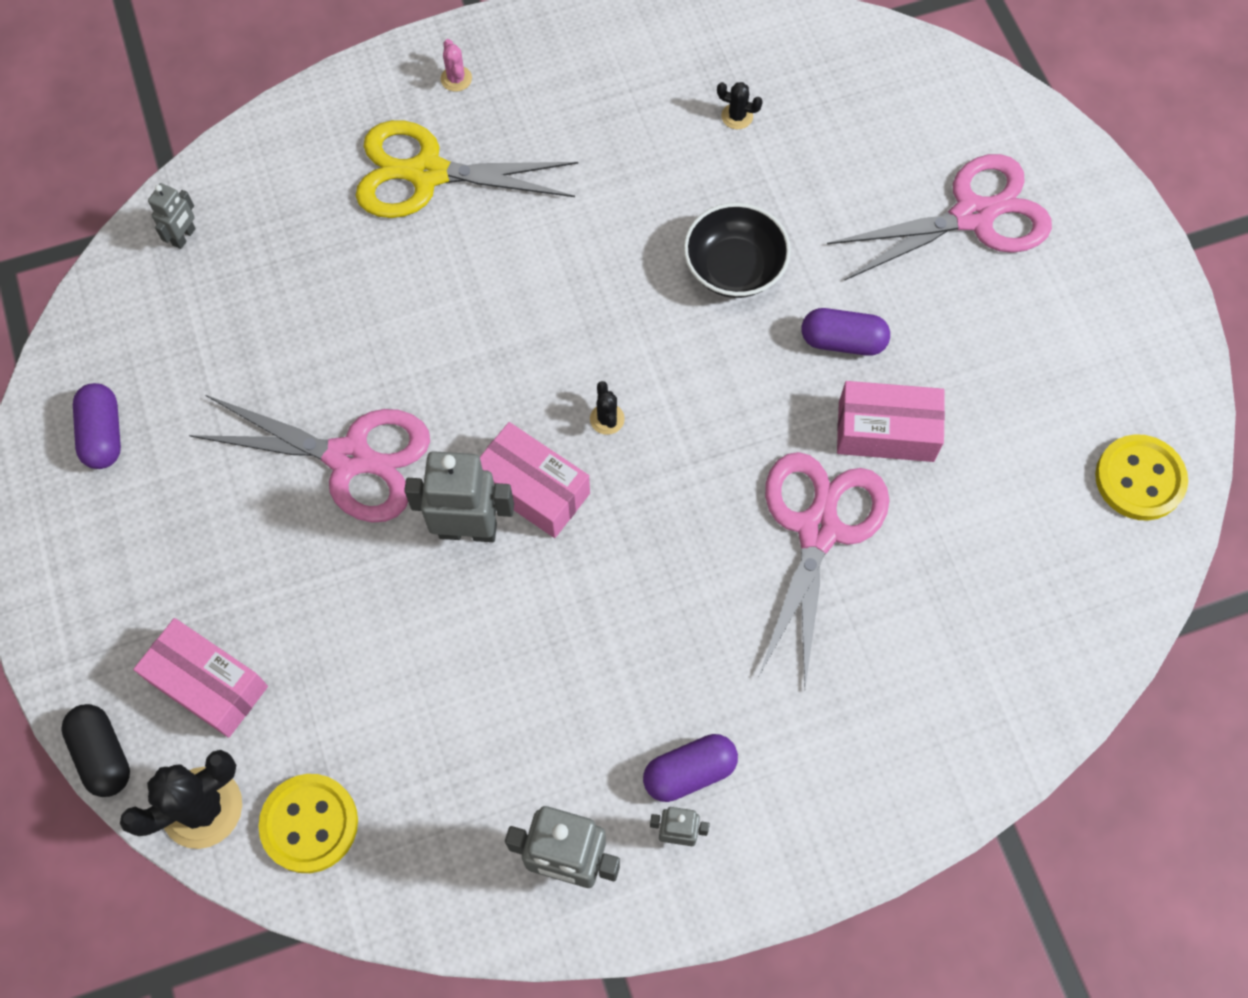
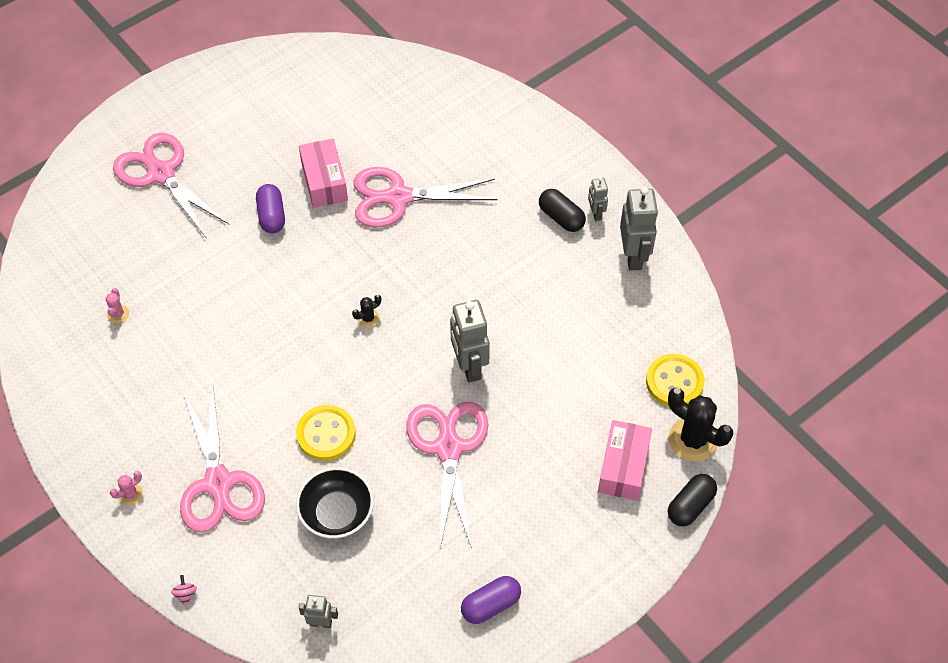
camera: 110 degrees left, 10 degrees down
(295, 107) = (185, 594): none -> pink spinning top
(428, 174) = (218, 483): yellow scissors -> pink scissors
(533, 489) = (429, 341): pink box -> none
(689, 772) = (561, 217): purple capsule -> black capsule
(734, 267) = (237, 283): black bowl -> black bowl (337, 513)
(737, 116) = (118, 314): black cactus -> pink cactus
(1139, 479) = (312, 68): yellow button -> yellow button (326, 434)

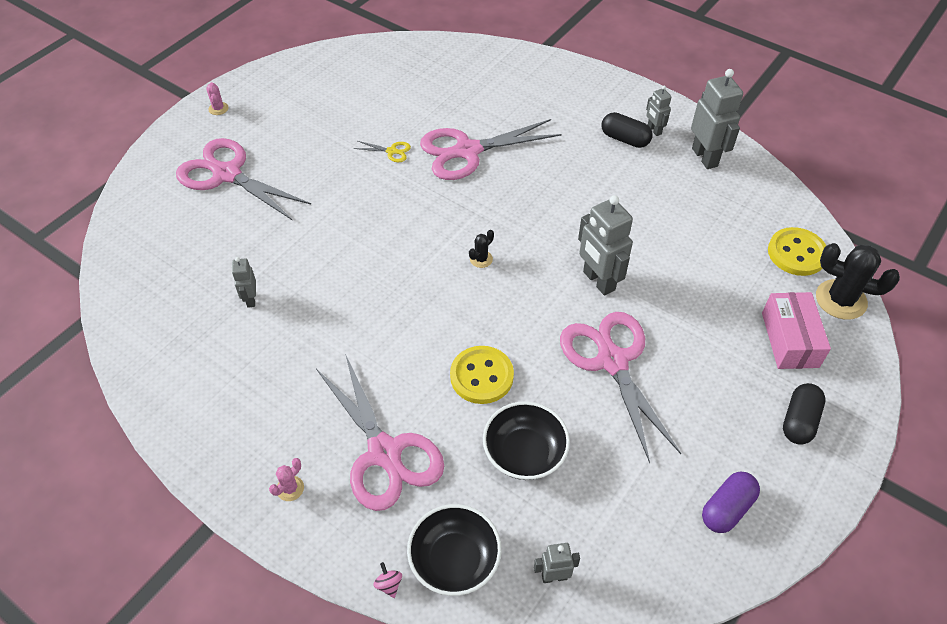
camera: 15 degrees left, 5 degrees down
(118, 314) = (221, 308): pink cactus -> pink cactus (218, 108)
(147, 311) = (251, 299): none -> grey robot
(245, 588) = (454, 560): none -> black bowl
(272, 216) = (351, 189): purple capsule -> none
(324, 181) = (391, 151): pink box -> yellow scissors
(690, 506) = (871, 360): black capsule -> black capsule (799, 421)

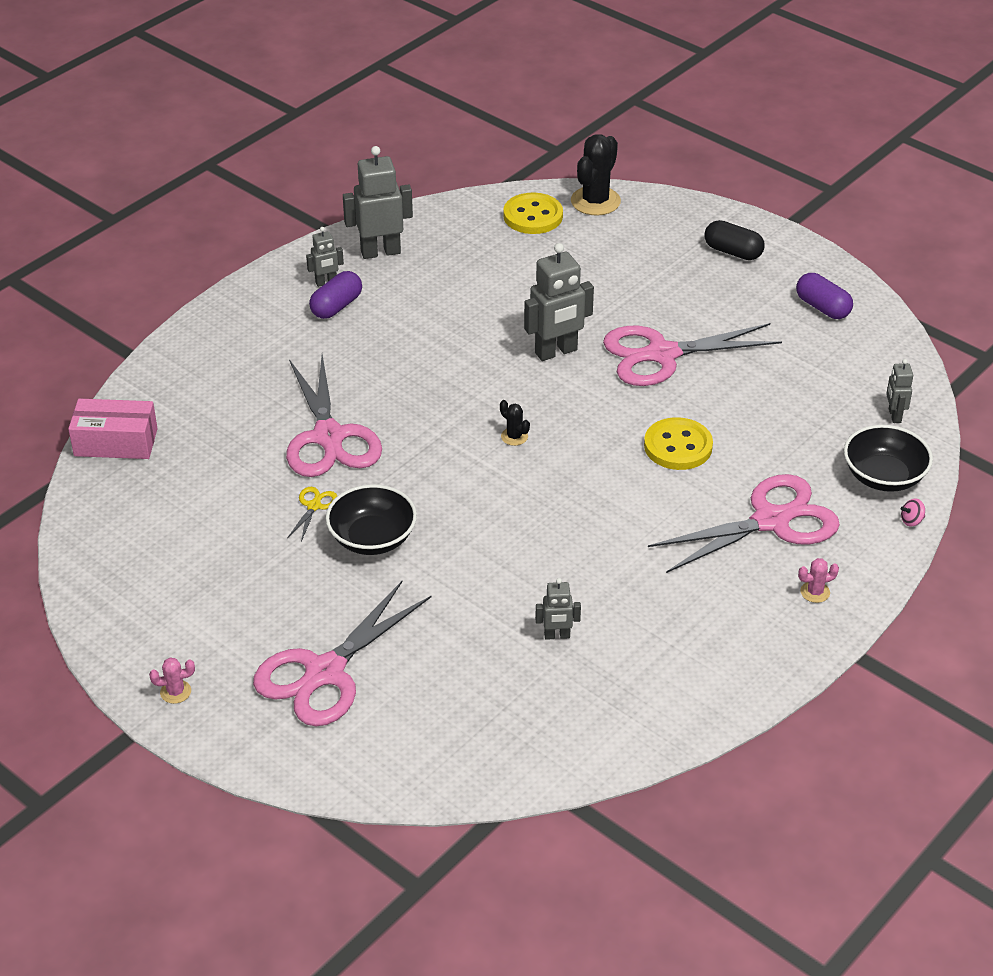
camera: 85 degrees left, 10 degrees down
(290, 488) = (815, 592): pink cactus -> pink cactus turned 60 degrees counterclockwise
(524, 453) = (769, 423): black bowl -> black bowl (372, 538)
(625, 139) = (336, 306): black capsule -> purple capsule
(790, 339) = (641, 240): pink box -> pink box (116, 442)

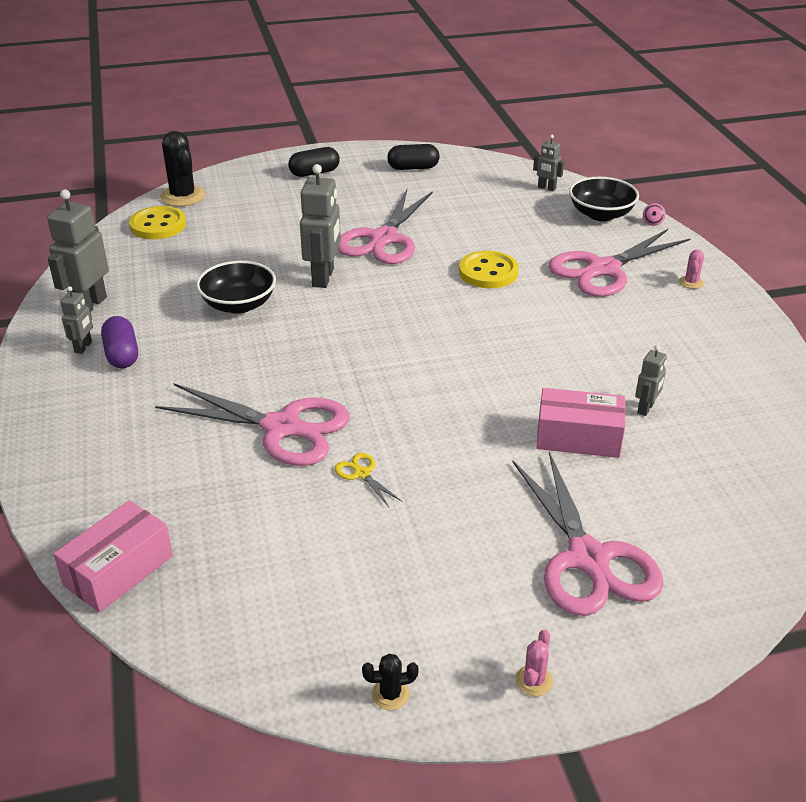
camera: 55 degrees left, 5 degrees down
(372, 538) = (439, 457): black bowl -> black bowl (239, 304)
(473, 609) = (578, 437): none -> pink box
(514, 436) = (396, 334): black cactus -> black cactus (390, 694)
(770, 521) = (603, 269): pink scissors -> pink scissors turned 135 degrees counterclockwise
(822, 307) = (413, 168): purple capsule -> black capsule

